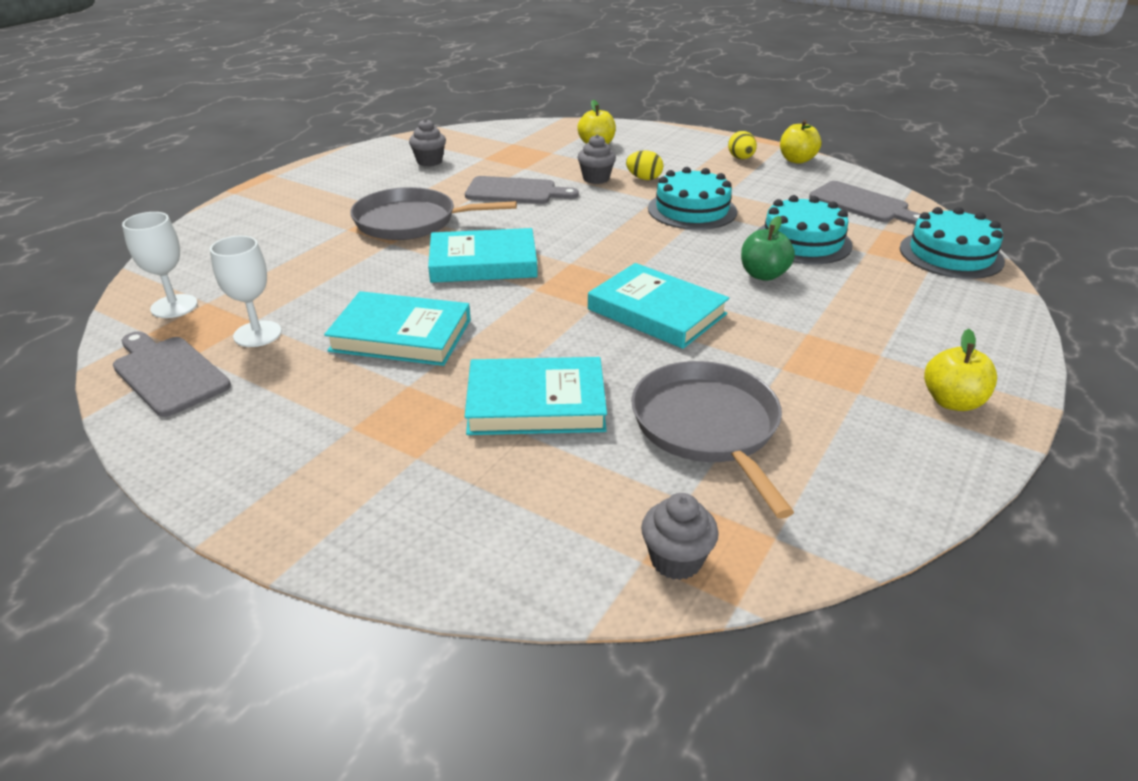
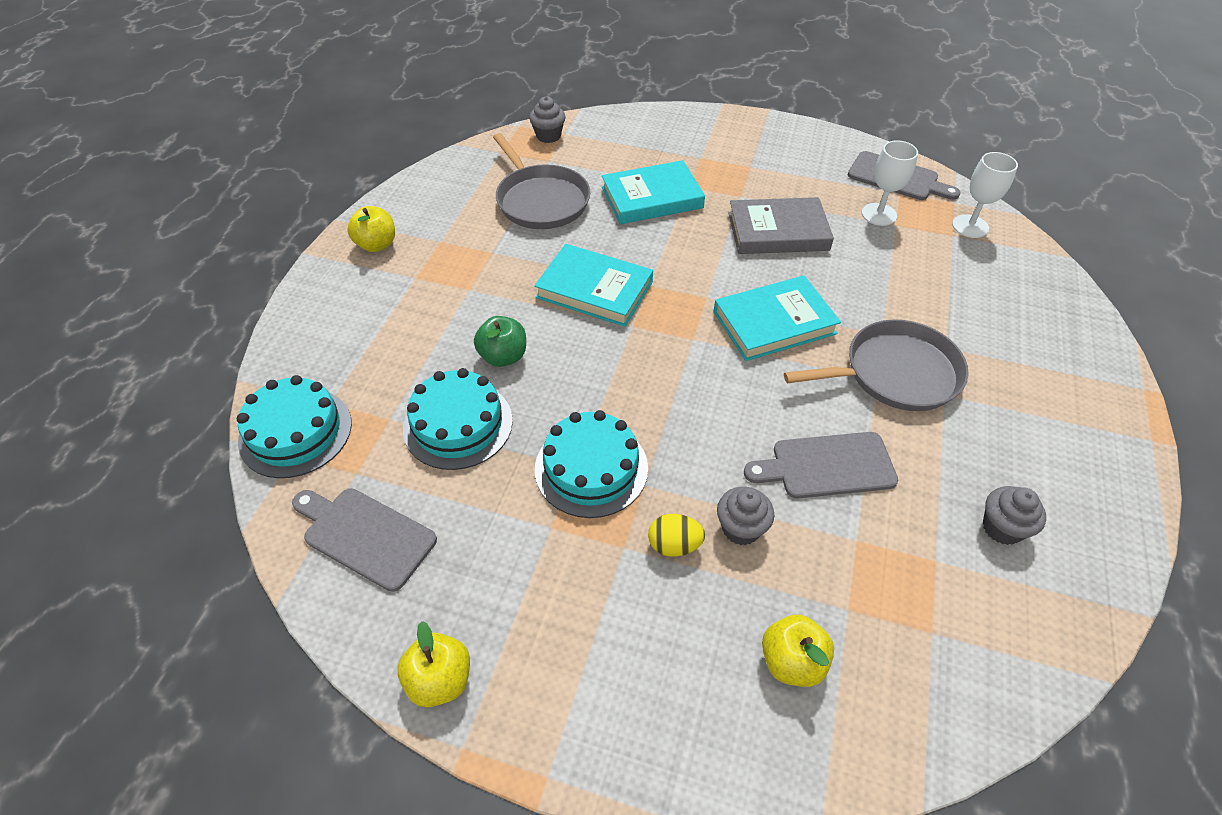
camera: 165 degrees right, 15 degrees up
(401, 335) = (778, 231): turquoise book -> grey book
(741, 158) = (536, 662): yellow egg -> none

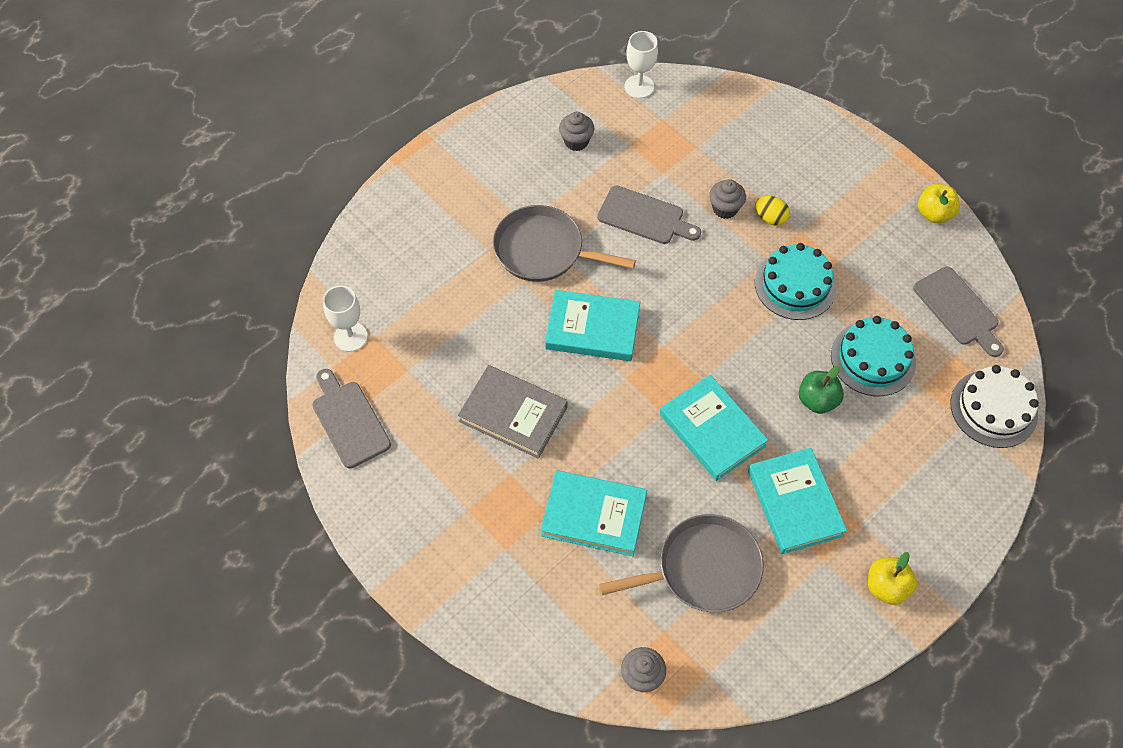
camera: 150 degrees left, 10 degrees up
(295, 432) = (993, 408): turquoise cake -> white cake
(485, 268) = (795, 503): none -> turquoise book
(540, 200) = (703, 569): grey pan -> grey pan turned 75 degrees clockwise
(791, 661) = (745, 140): yellow apple -> none
(879, 214) = (410, 388): white goblet -> white goblet (639, 86)

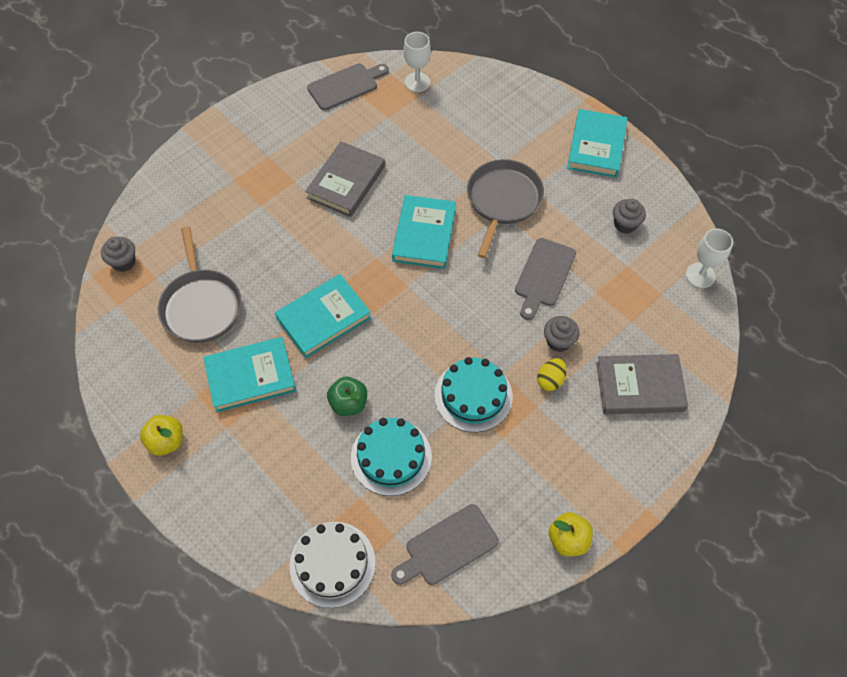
camera: 90 degrees right, 0 degrees up
(594, 515) = (255, 234): turquoise book -> turquoise book (596, 146)
(770, 147) = (639, 387): none -> grey book

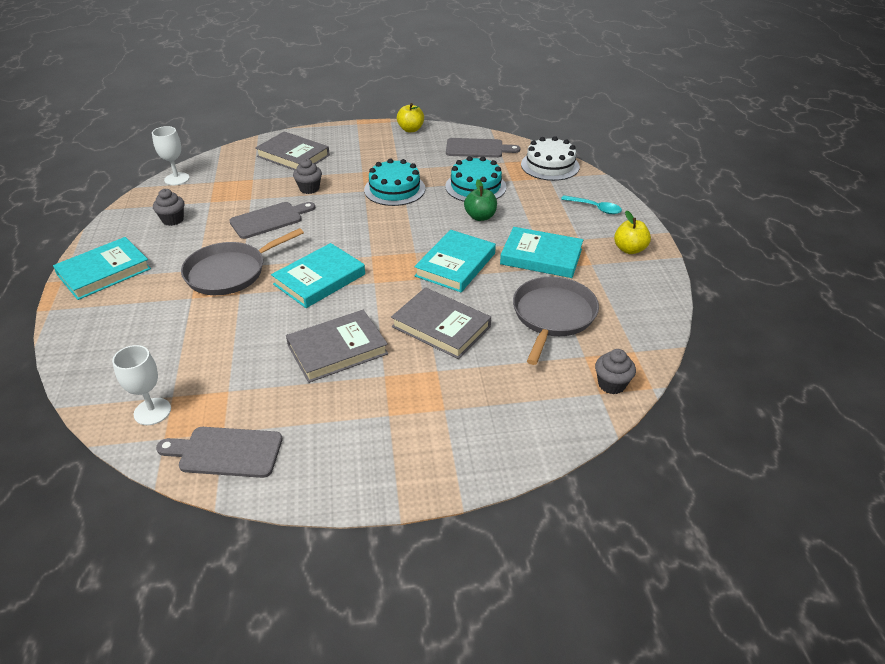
camera: 145 degrees left, 20 degrees down
(233, 498) = (595, 208): none -> turquoise spoon
(286, 244) = (441, 327): none -> grey book
(323, 318) = (455, 265): turquoise book -> turquoise book turned 60 degrees counterclockwise
(550, 380) = (339, 177): yellow egg -> none

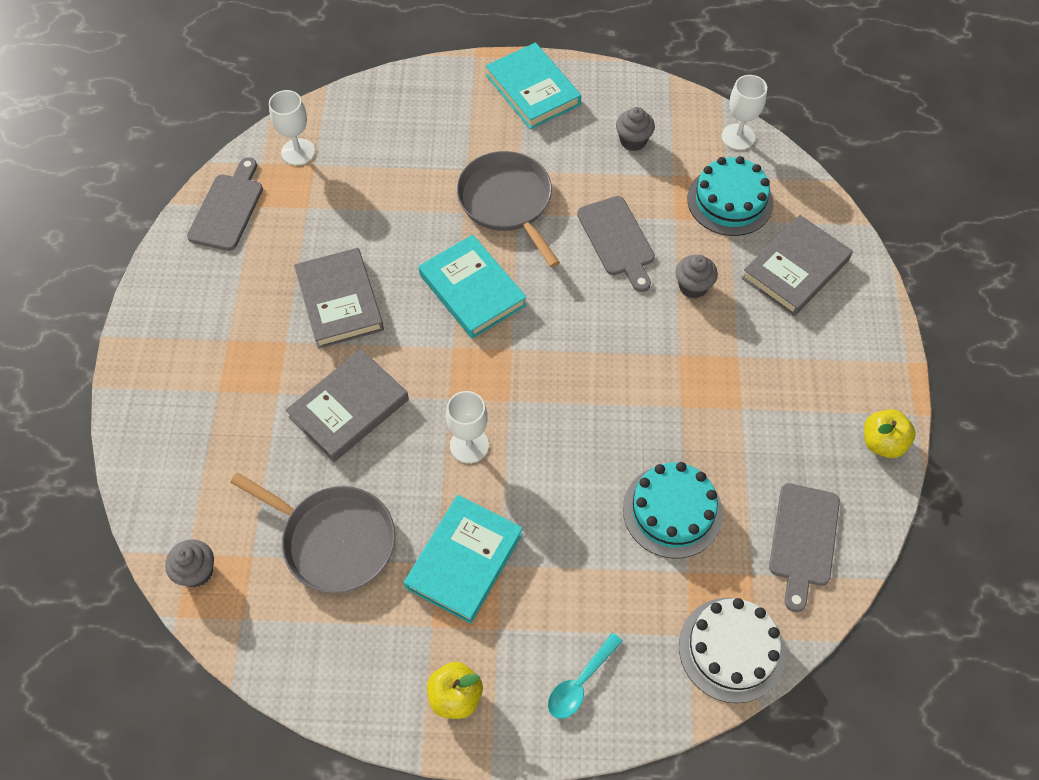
camera: 100 degrees right, 20 degrees up
(394, 189) = (678, 395): turquoise cake -> turquoise cake (730, 201)
(455, 265) = (469, 445): turquoise book -> white goblet
(480, 217) = (582, 500): green apple -> none

